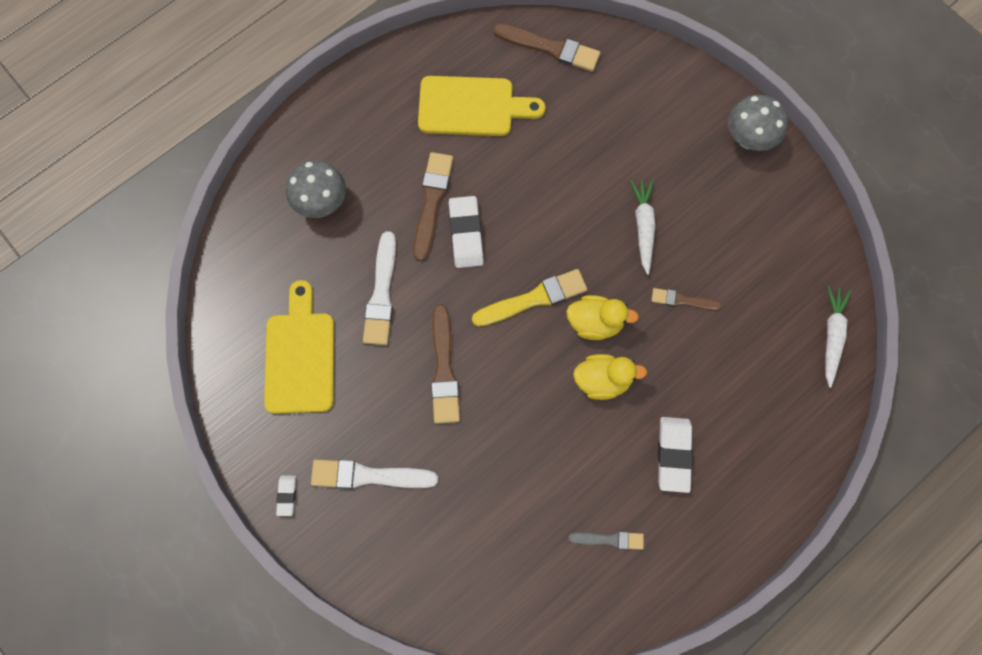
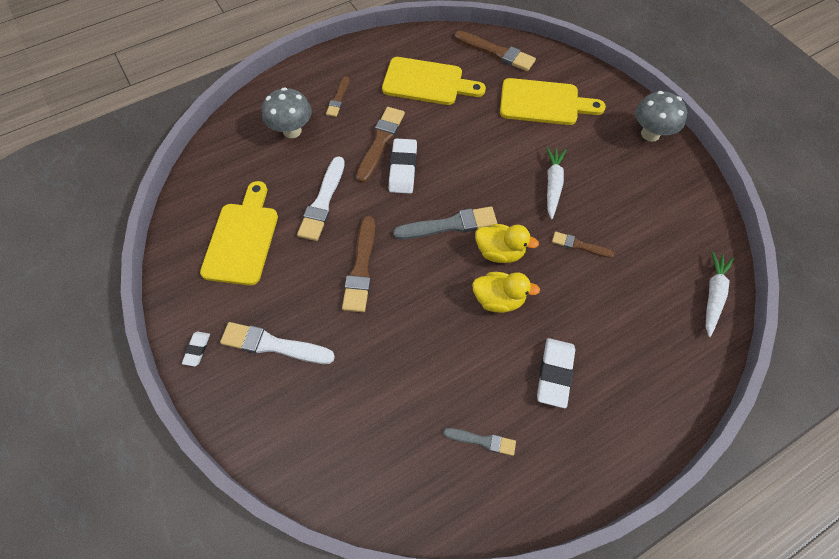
camera: 10 degrees right, 10 degrees down
(367, 148) = (338, 98): none -> brown brush
(533, 299) = (449, 225): yellow brush -> grey brush
(618, 114) = (544, 103): none -> yellow cutting board

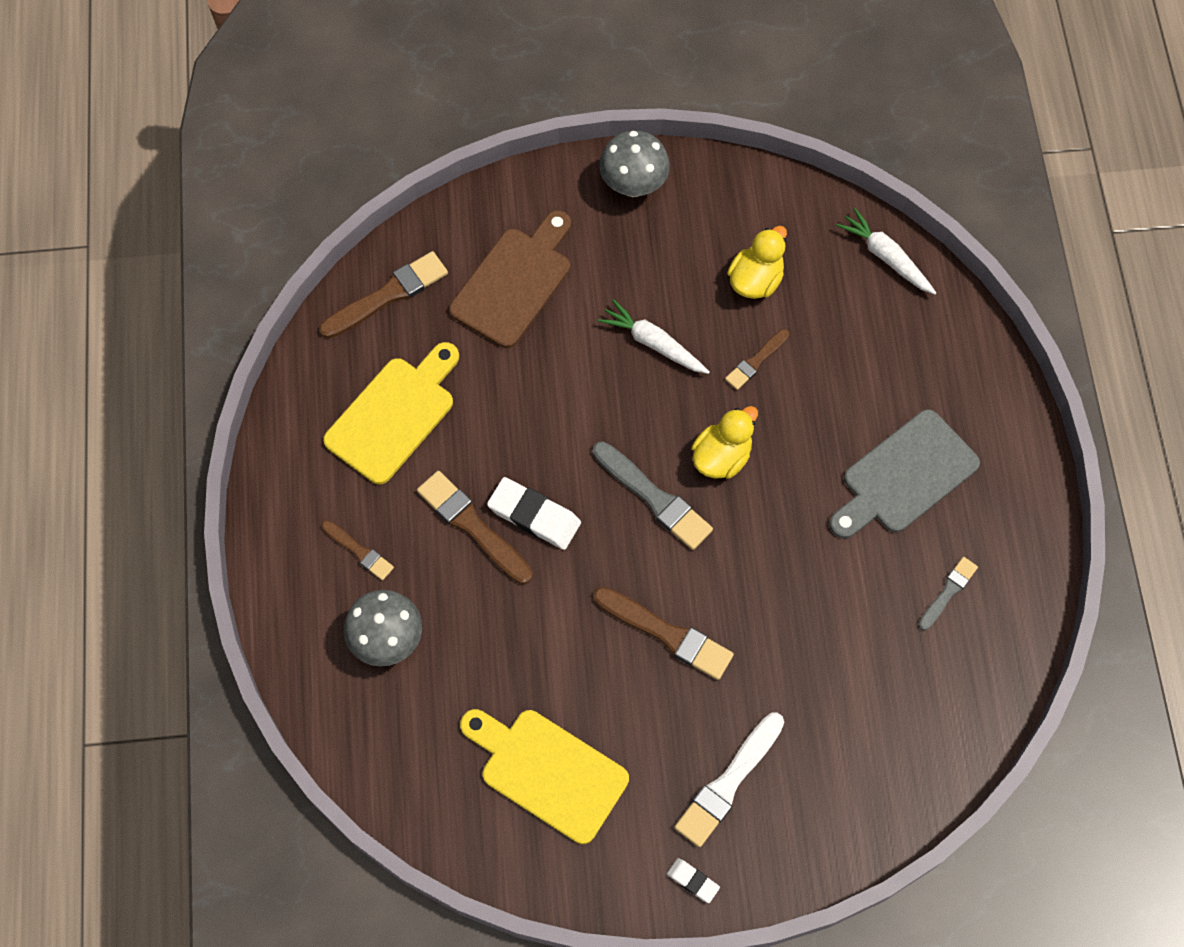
camera: 65 degrees left, 5 degrees up
(323, 202) = (538, 643): white brush -> none
(449, 225) = (654, 498): grey brush -> grey brush turned 120 degrees clockwise
(498, 299) = (786, 490): yellow duck -> yellow duck (755, 280)
(544, 103) = (514, 282): yellow cutting board -> brown cutting board
(555, 373) = (904, 476): white eraser -> grey cutting board

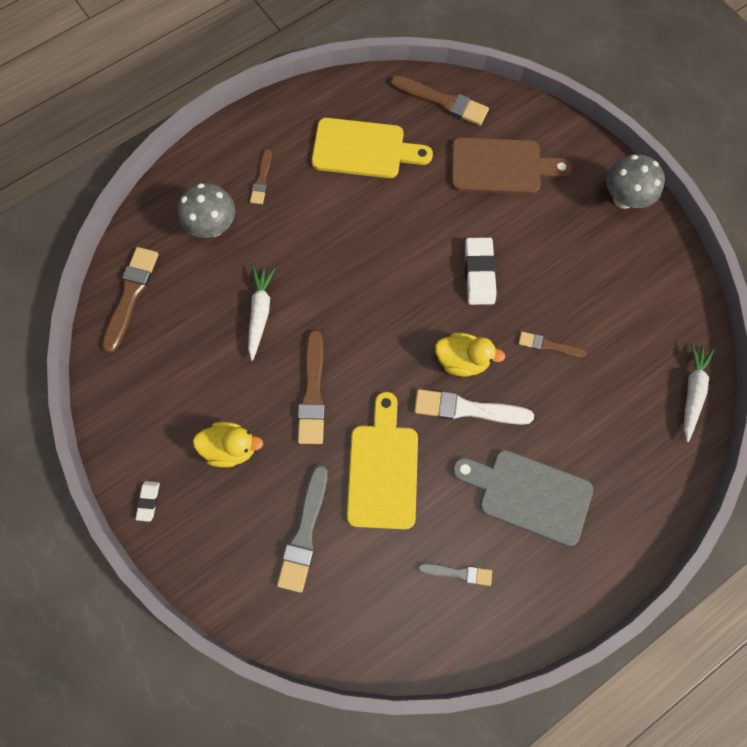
camera: 60 degrees right, 5 degrees up
(473, 526) = (317, 234): brown brush -> brown brush (131, 295)
(534, 516) = (346, 266): white eraser -> white eraser (479, 273)
(547, 771) = (177, 368): yellow cutting board -> yellow cutting board (383, 469)
(653, 343) = (516, 272): white carrot -> white carrot (260, 313)
(654, 498) = (405, 332): grey brush -> grey brush (304, 532)
(728, 782) = (230, 489): white brush -> white brush (468, 409)
(755, 280) = (609, 313): yellow duck -> yellow duck (231, 447)

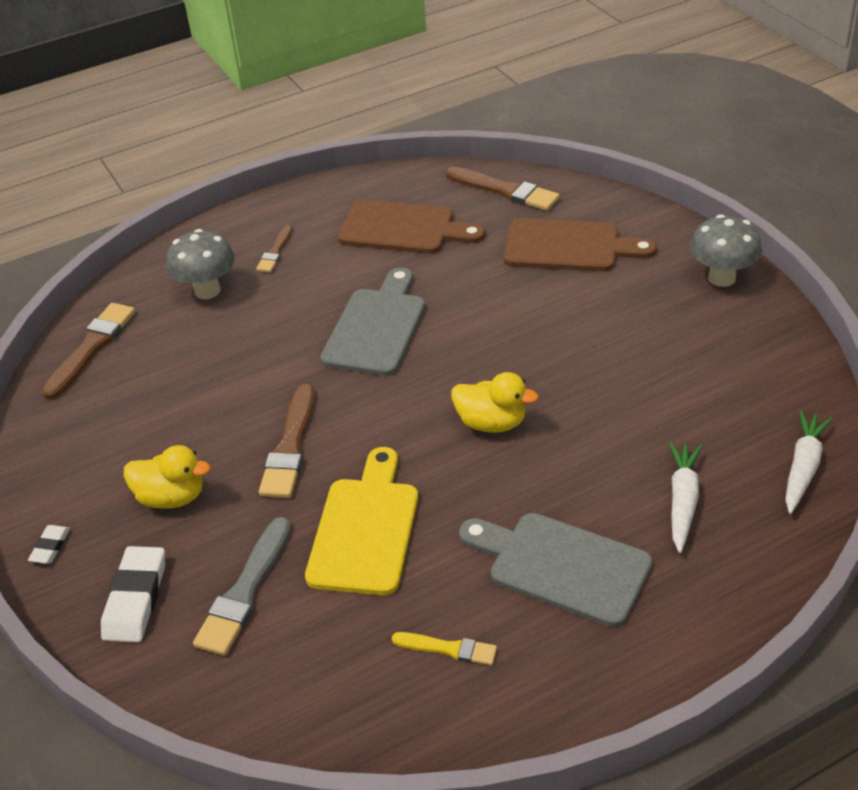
camera: 10 degrees right, 30 degrees down
(260, 313) = (243, 369): white carrot -> white carrot (682, 500)
(359, 263) = (376, 327): none -> grey cutting board
(364, 149) = (403, 228): yellow cutting board -> brown cutting board
(458, 573) = (448, 648): grey brush -> yellow brush
(468, 409) = (491, 472): white brush -> none
(479, 273) = (526, 341): white eraser -> white eraser (135, 598)
(548, 345) = (608, 413): brown brush -> none

